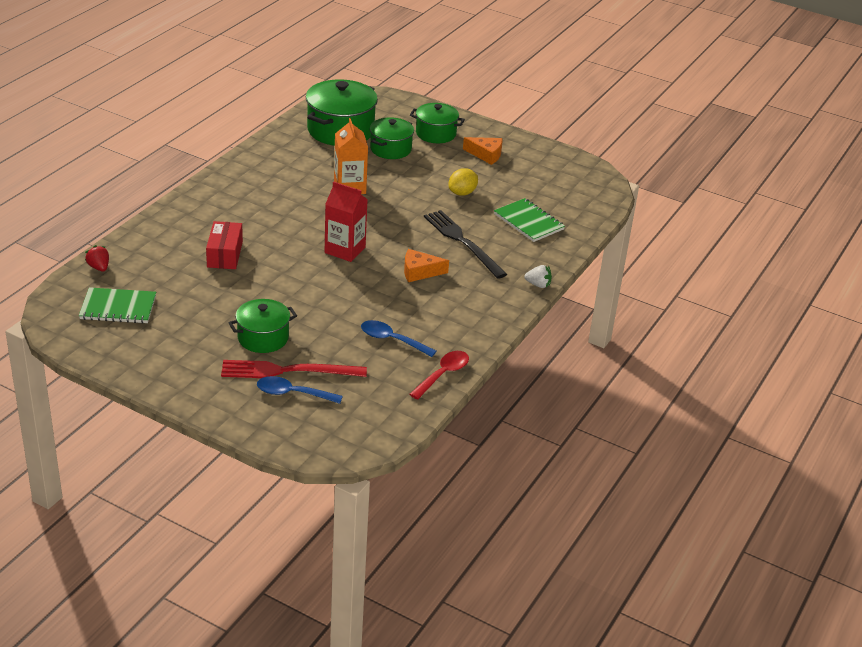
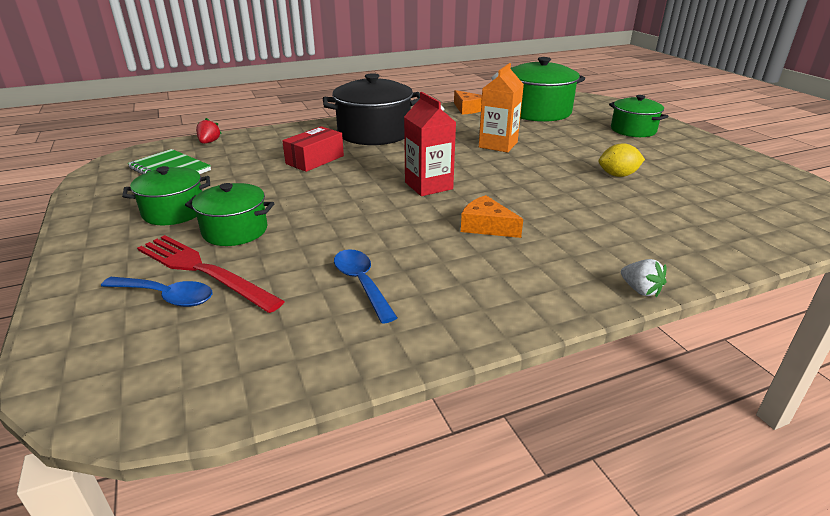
camera: 40 degrees right, 5 degrees down
(232, 206) = (374, 133): none -> black pot
(292, 393) = (166, 296): blue spoon -> blue spoon turned 150 degrees clockwise
(390, 149) = (572, 130): green pot -> green pot (174, 212)
(443, 374) = (370, 354): red spoon -> none
(462, 242) = (573, 215): black fork -> none
(486, 154) = (678, 154): orange cheese -> orange cheese (468, 109)
(528, 222) = (684, 219): green notebook -> none

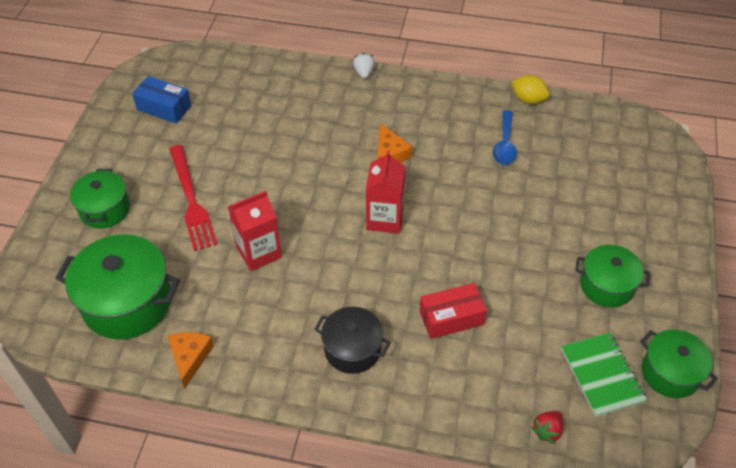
camera: 145 degrees left, 20 degrees up
(166, 296) = (622, 187): blue spoon -> none
(203, 271) = (596, 200): red fork -> red fork (191, 200)
(235, 231) = (564, 234): green pot -> green pot (670, 373)
(374, 133) = (352, 349): black pot -> black pot, size x0.61
(498, 145) = (259, 252): orange carton -> red carton
(618, 175) = (229, 156): yellow lemon -> yellow lemon (528, 99)
(737, 182) = (164, 108): none -> blue box

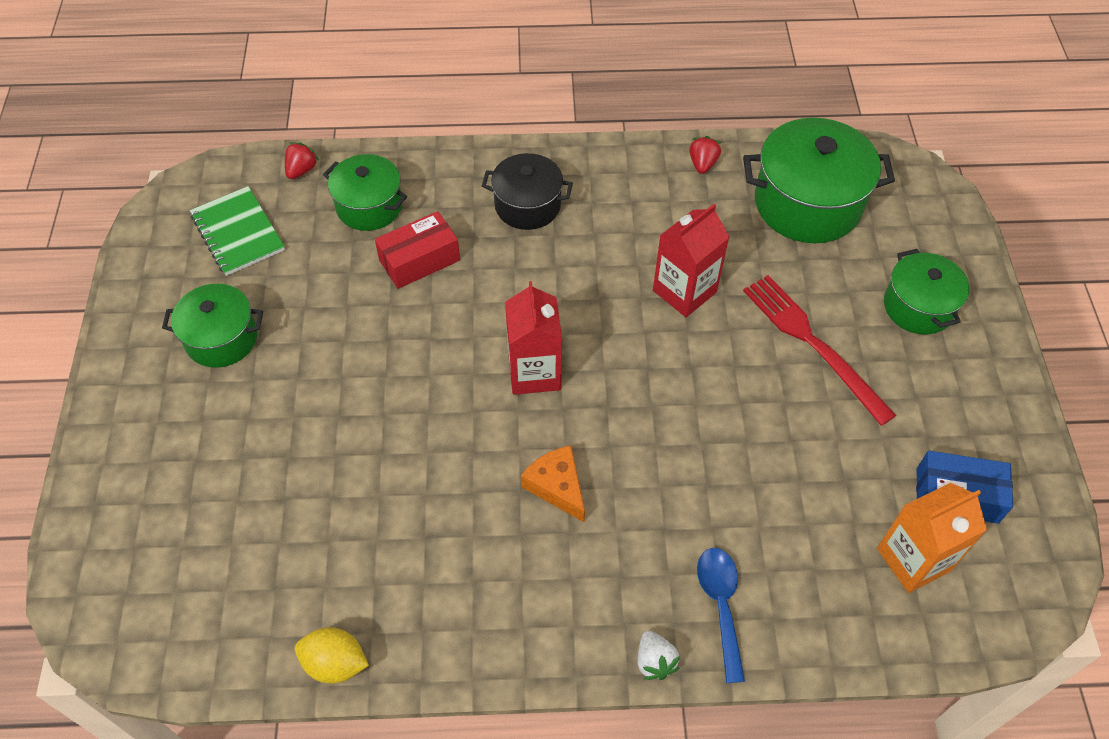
camera: 165 degrees right, 5 degrees up
(190, 358) = (702, 164): orange cheese -> red strawberry
(209, 86) = (913, 559): none -> orange carton
(504, 145) = (372, 545): blue spoon -> blue spoon (720, 605)
(670, 373) = (157, 250): green pot -> green pot (369, 206)

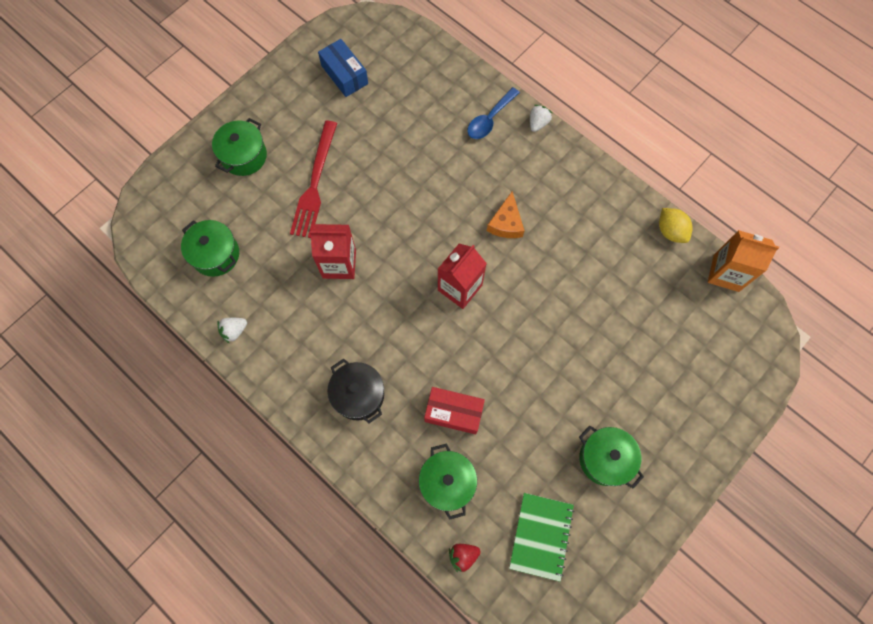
camera: 135 degrees left, 15 degrees up
(702, 164) = (234, 331): red strawberry -> white strawberry
(807, 203) = (215, 254): green pot -> green pot, size x0.61
(913, 559) = (394, 70): orange carton -> orange carton (726, 273)

